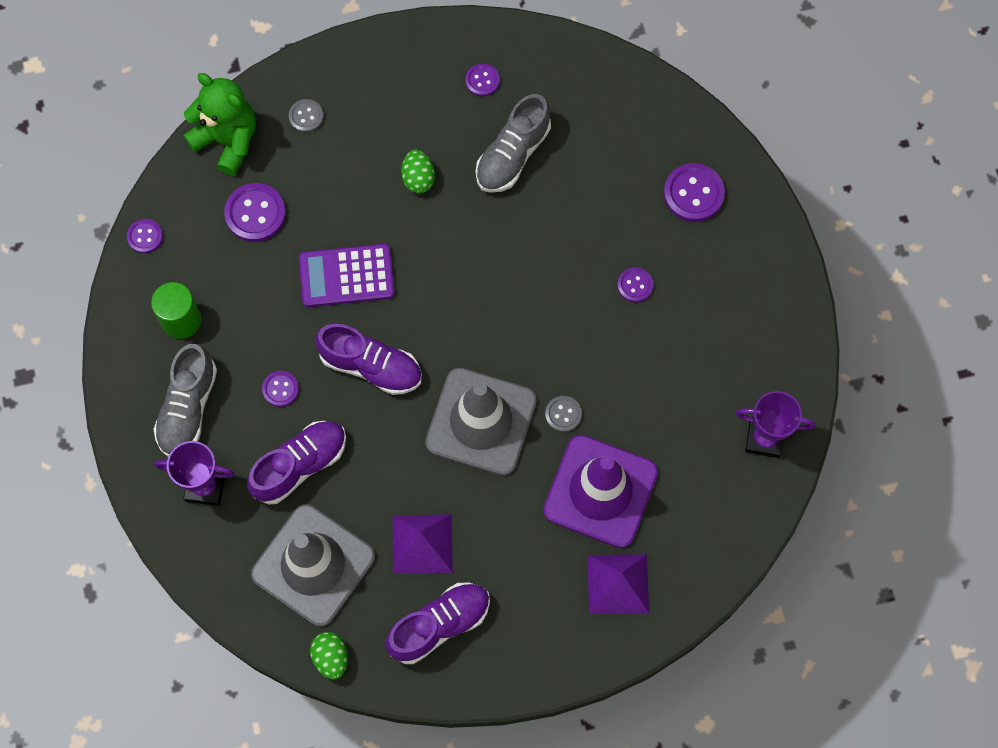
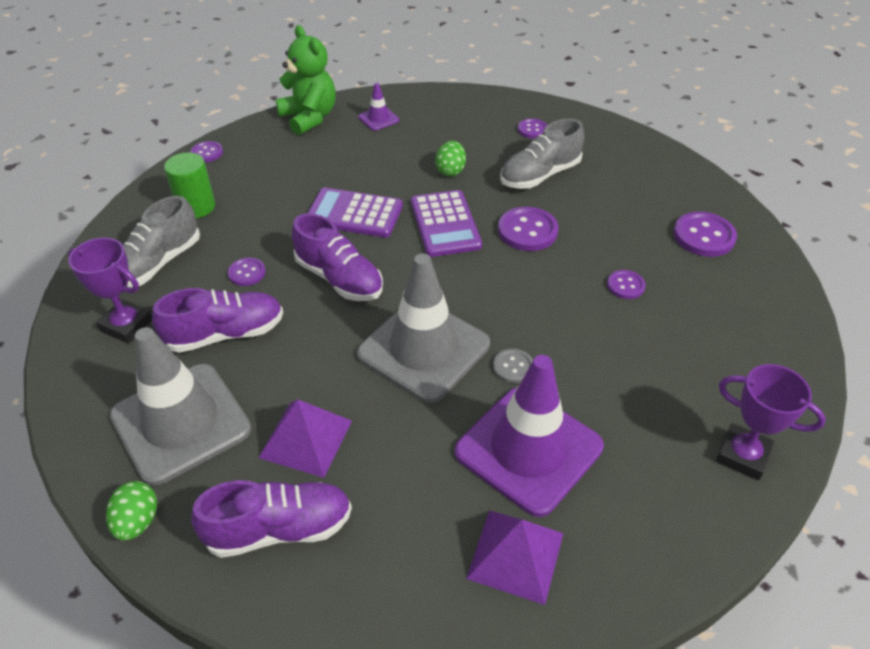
camera: 20 degrees right, 25 degrees down
(255, 213) = (303, 160): purple button -> purple button (527, 231)
(306, 116) = (378, 119): grey button -> purple traffic cone
(442, 260) = (445, 224): none -> purple calculator

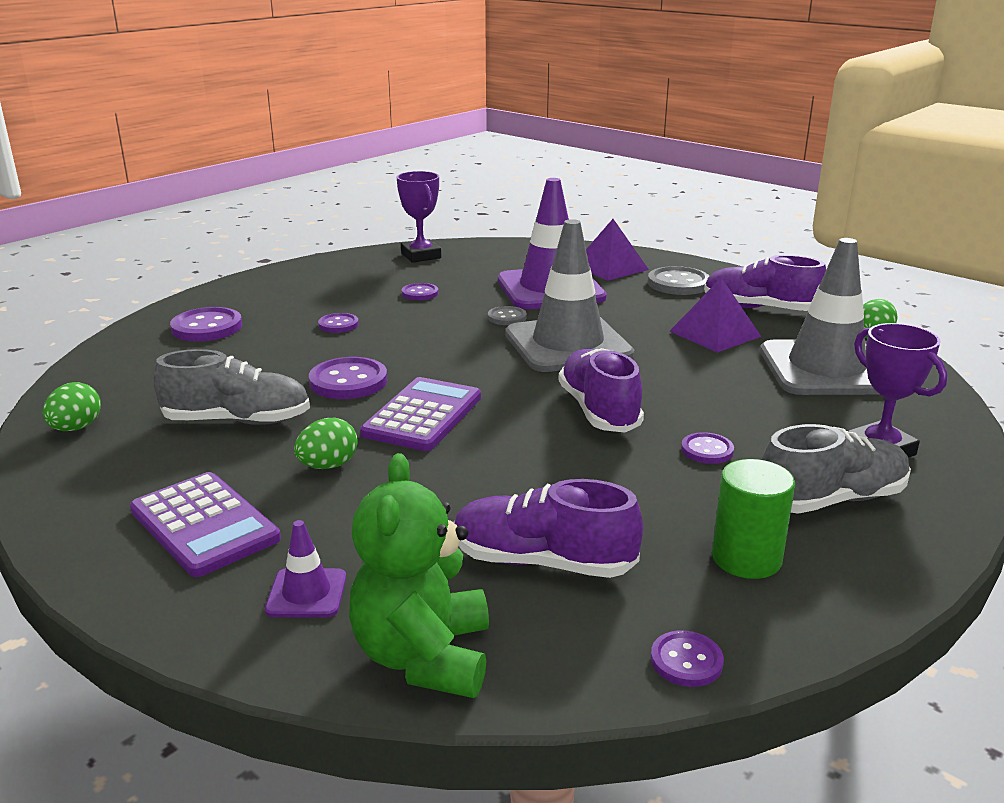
camera: 145 degrees left, 20 degrees down
(225, 334) = (759, 408): purple shoe -> purple shoe (542, 562)
(354, 214) = (516, 463): purple calculator -> purple calculator (204, 525)
(404, 551) = (678, 283): none -> grey button
(532, 130) = (134, 474): purple button -> purple button (420, 293)
(607, 137) = (76, 428): none -> green egg

